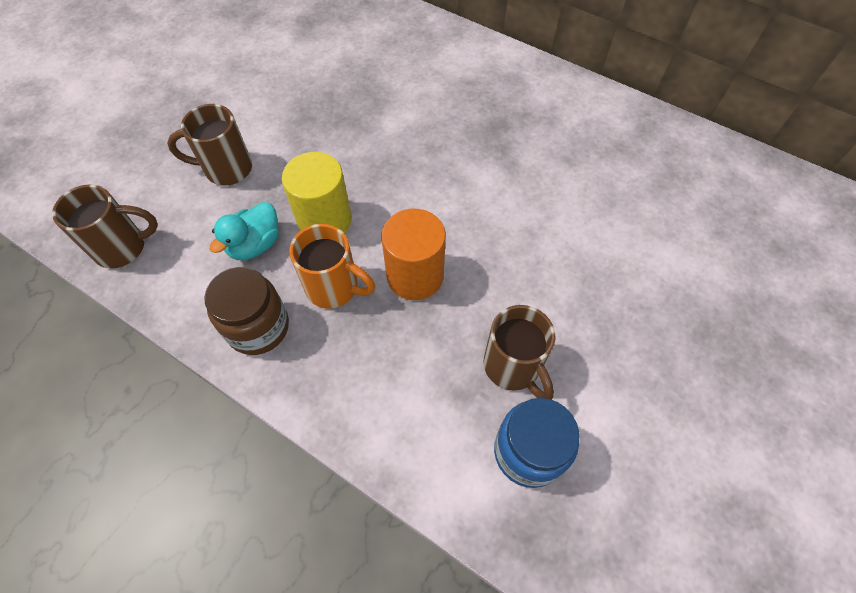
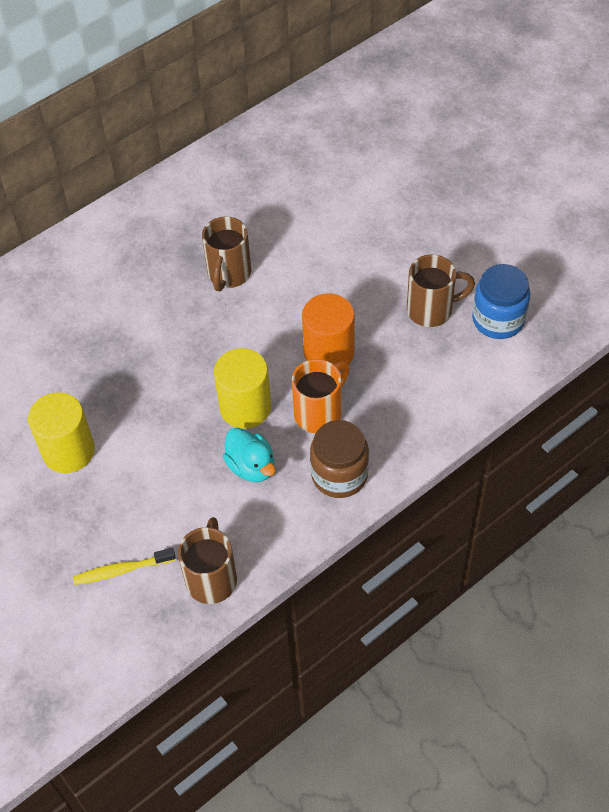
camera: 70 degrees left, 5 degrees down
(128, 178) = (122, 570): none -> yellow toothbrush
(226, 169) = (148, 480): brown mug -> brown mug (228, 274)
(247, 106) = (68, 451): none -> yellow cylinder

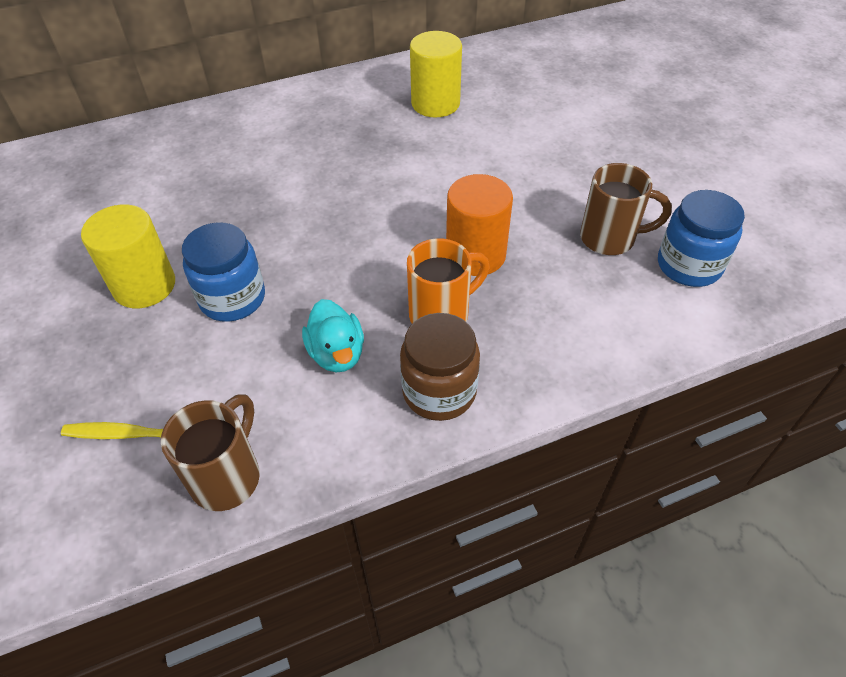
camera: 15 degrees right, 5 degrees down
(147, 443) = (232, 298): none -> blue jar
(228, 274) = (396, 159): brown mug -> none
(245, 407) = (358, 288): yellow cylinder -> yellow cylinder (435, 104)

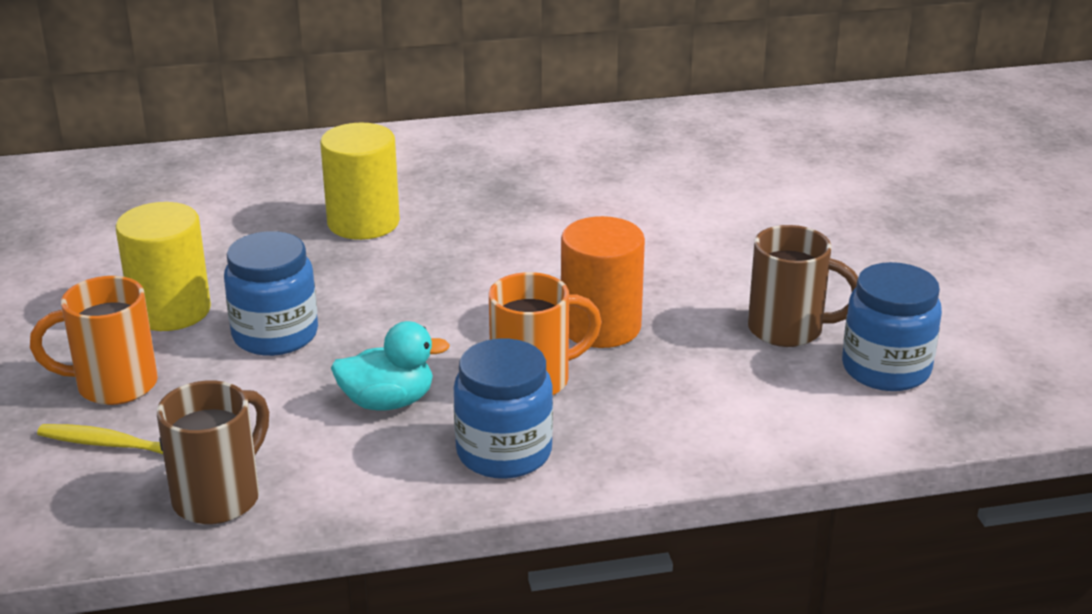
camera: 10 degrees right, 20 degrees down
(114, 370) = (113, 385): none -> orange mug
(337, 354) = (388, 402): turquoise duck -> turquoise duck turned 90 degrees counterclockwise
(435, 104) = (605, 165): yellow cylinder -> yellow cylinder (363, 223)
(439, 391) = (504, 452): brown jar -> blue jar

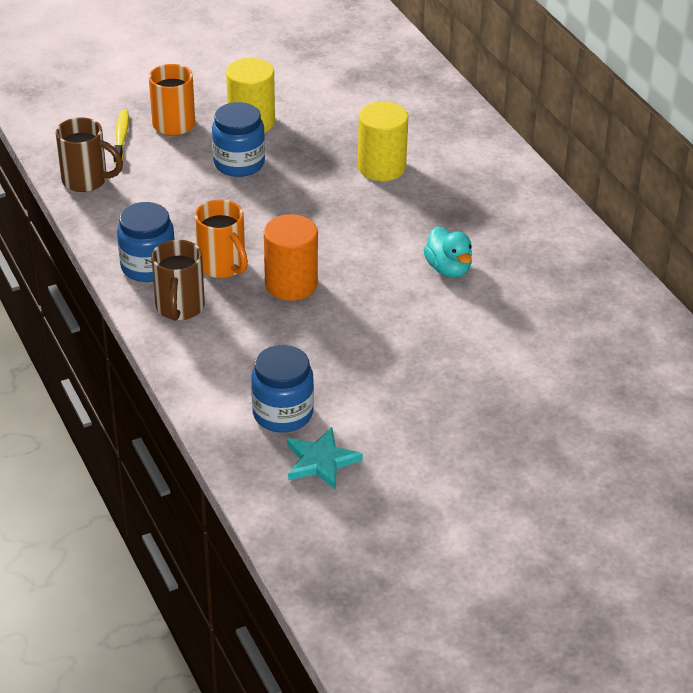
camera: 75 degrees right, 10 degrees up
(388, 402) = (184, 217): turquoise duck -> turquoise duck (448, 269)
(789, 330) = (316, 366): brown mug -> brown mug (179, 308)
(985, 351) = (321, 461): none -> turquoise star

